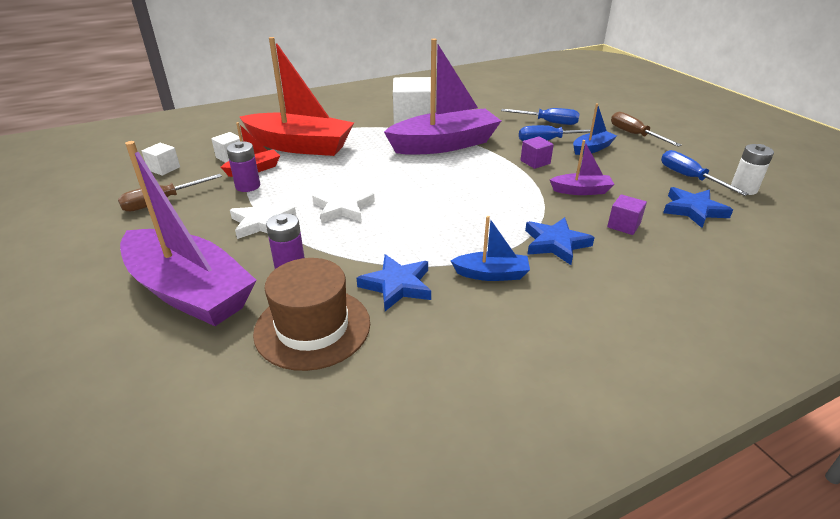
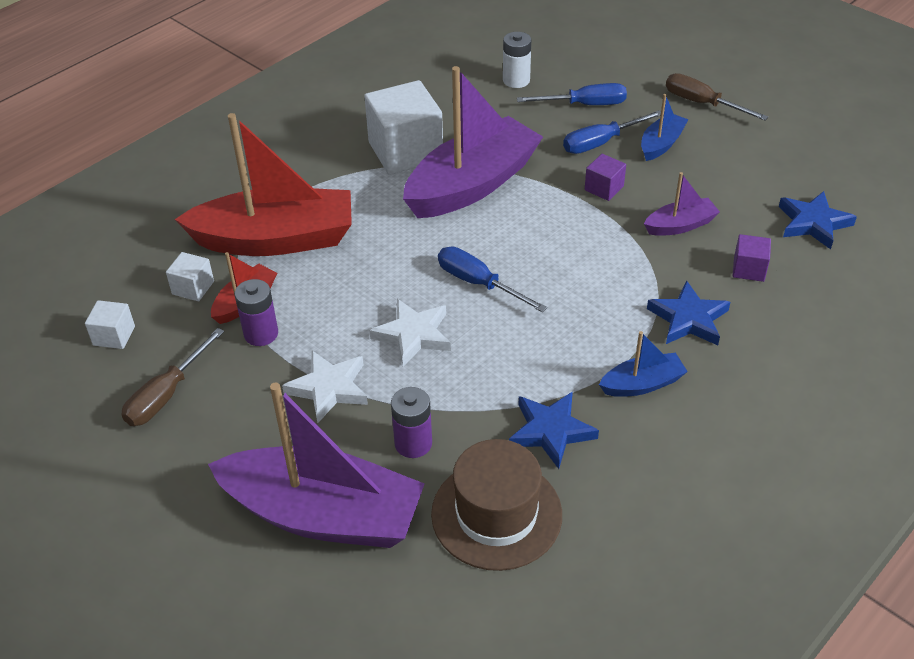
camera: 20 degrees left, 10 degrees up
(690, 178) = (792, 169): blue screwdriver -> blue screwdriver (478, 283)
(743, 189) = (855, 172): white battery -> white battery (516, 80)

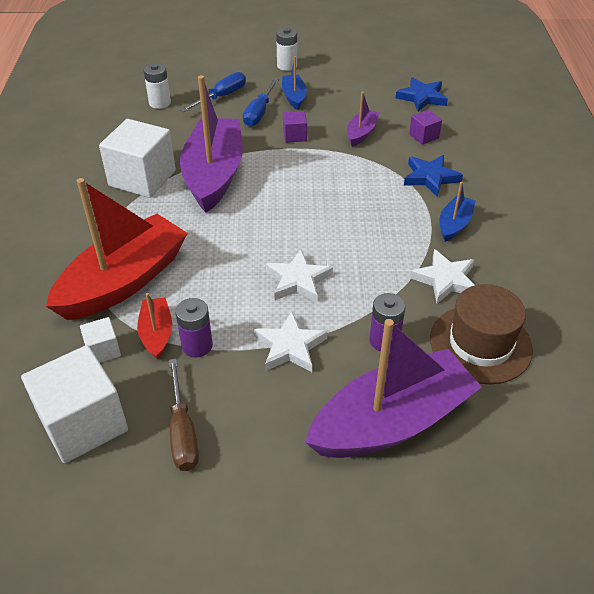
camera: 45 degrees left, 0 degrees up
(114, 336) = (83, 423): white cube -> white cube, size x2.13
(478, 283) = (296, 227): blue screwdriver -> none
(551, 431) = (445, 280): blue star -> white star
(702, 103) = (287, 66): brown screwdriver -> white battery

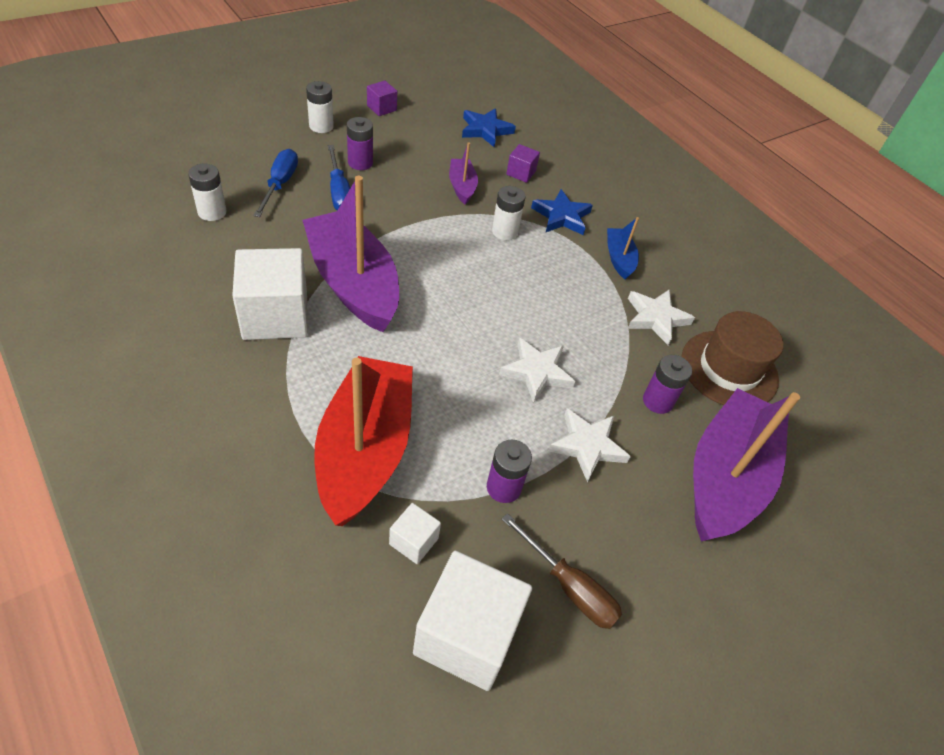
camera: 40 degrees left, 5 degrees up
(157, 333) = (452, 494): red boat -> none
(294, 97) = (360, 163): blue boat -> purple battery
(295, 136) = (399, 209): purple cube -> purple cube (381, 108)
(367, 174) = (504, 232): none -> white battery

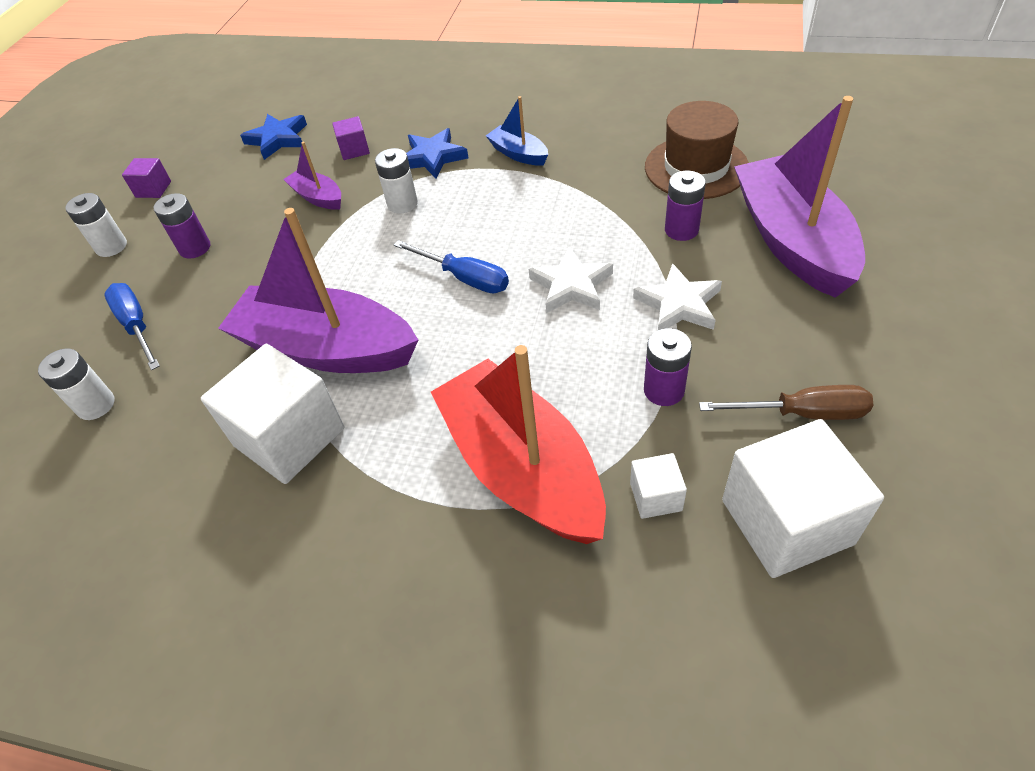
camera: 30 degrees left, 0 degrees up
(339, 192) = (208, 287): blue screwdriver -> blue screwdriver (464, 278)
(656, 318) = (602, 174): white star -> none

